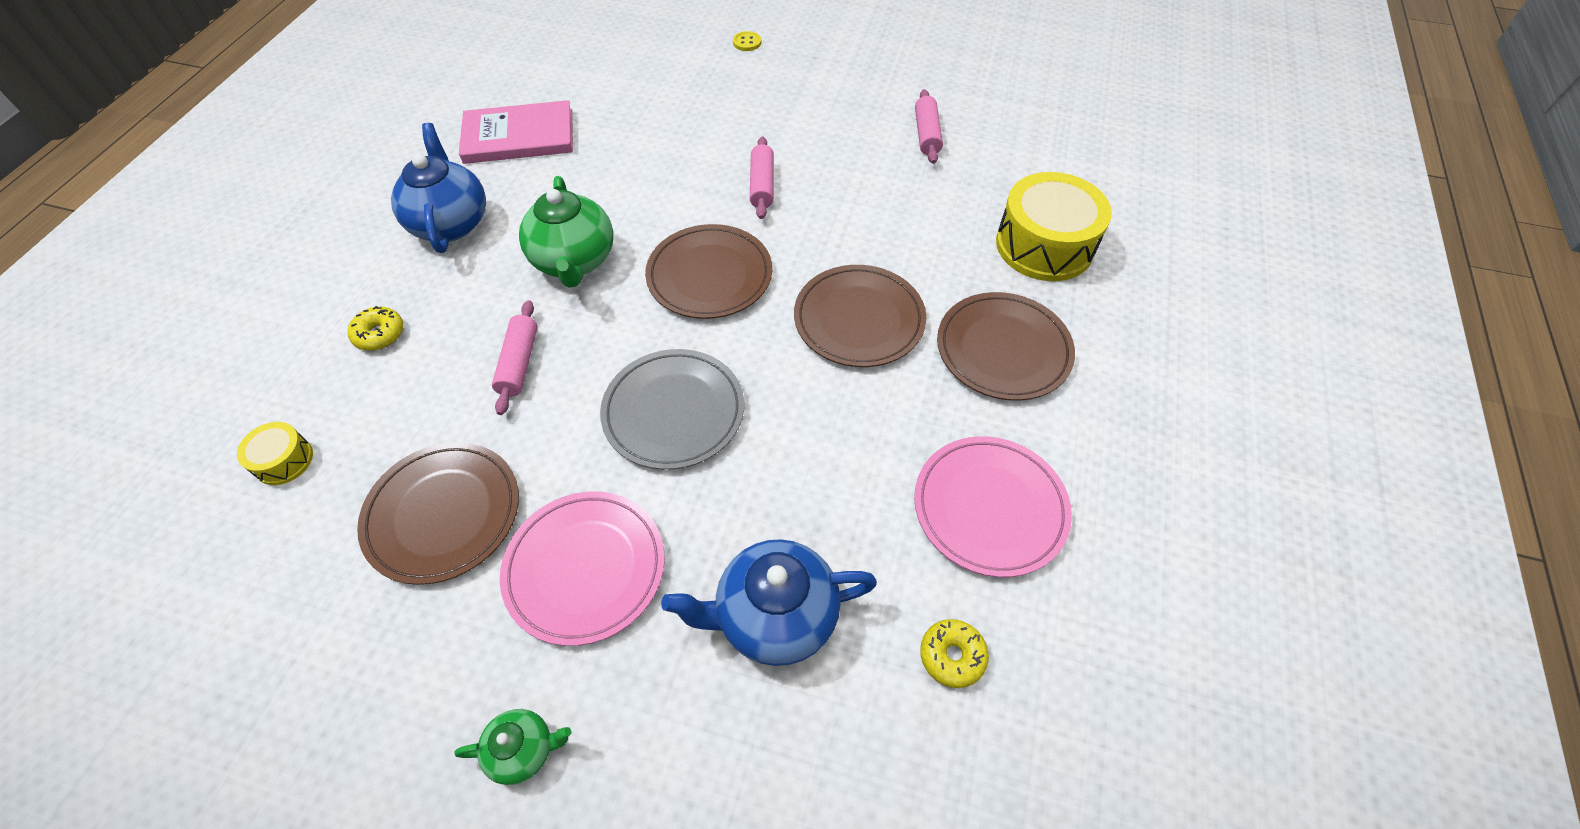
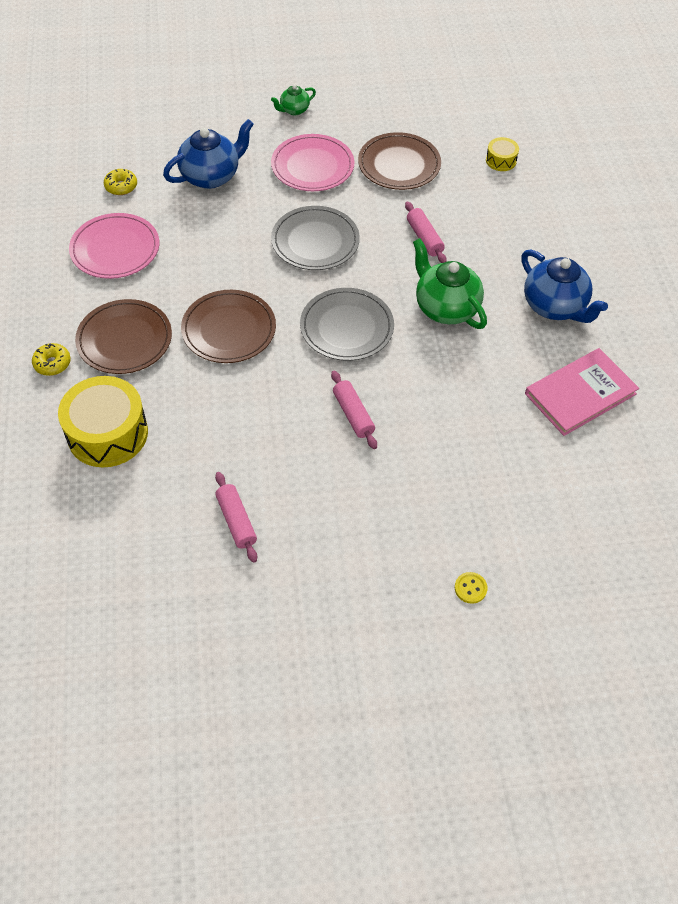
camera: 155 degrees right, 0 degrees up
(379, 334) = (521, 227): yellow donut -> yellow donut (52, 363)
(709, 275) = (346, 327): brown plate -> grey plate

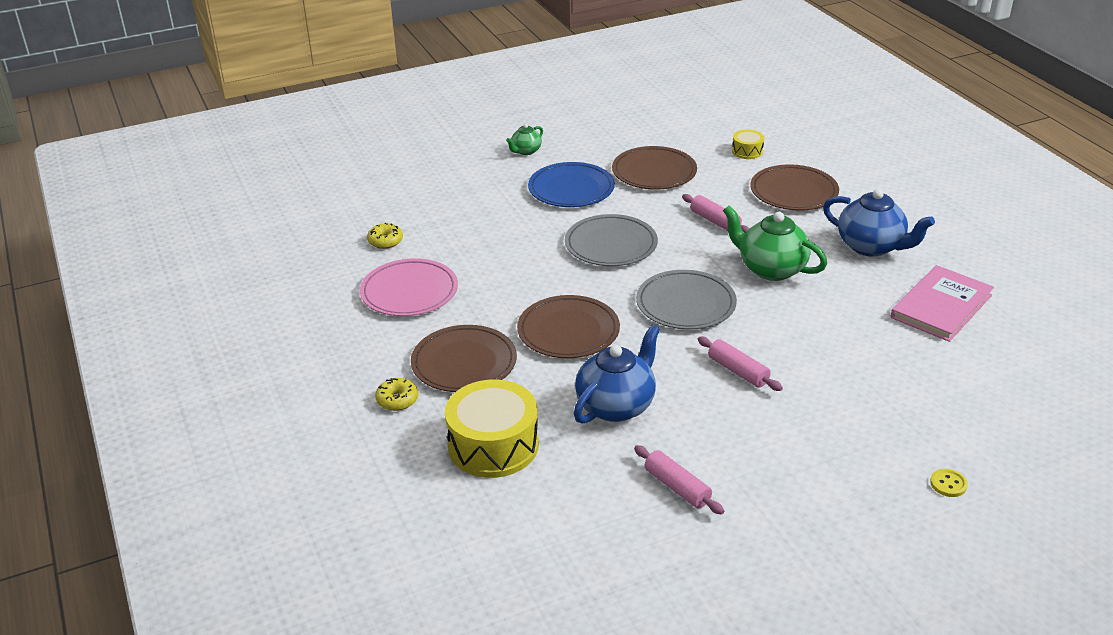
camera: 15 degrees left, 20 degrees down
(211, 176) = (474, 215): blue teapot -> blue teapot (616, 405)
(312, 166) = (571, 189): pink plate -> blue plate
(518, 222) = (793, 192): none -> brown plate

